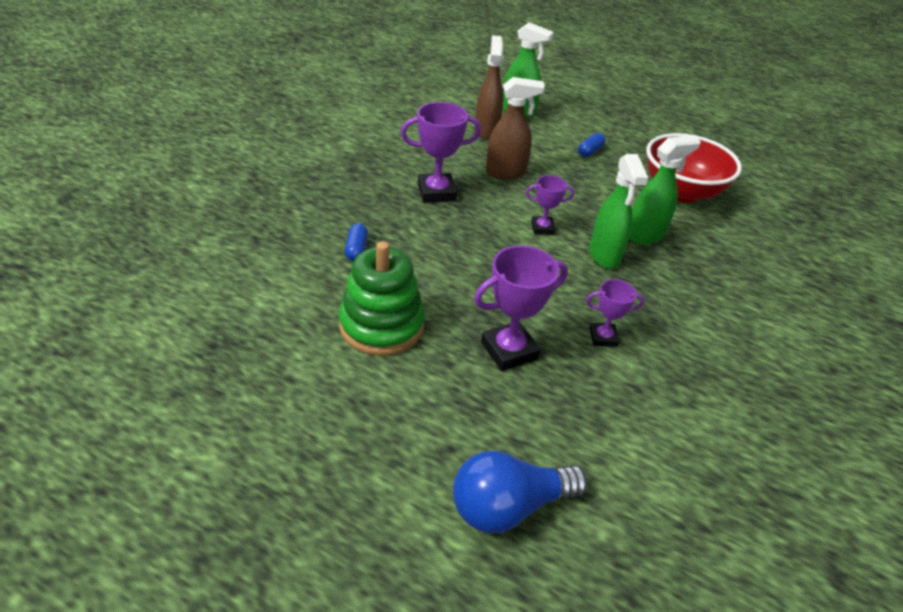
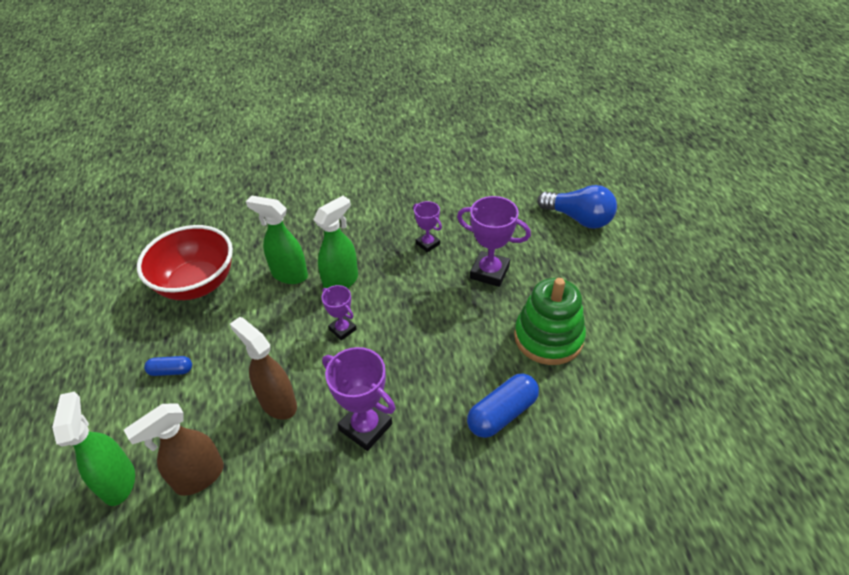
camera: 125 degrees left, 5 degrees up
(356, 249) = (502, 413): blue capsule -> blue capsule, size x1.73

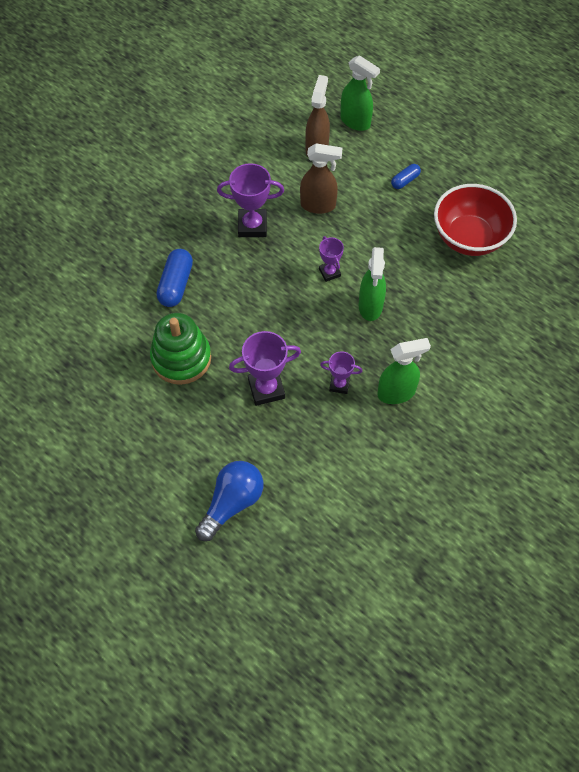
camera: 140 degrees right, 15 degrees up
(289, 275) = (414, 287): green spray bottle -> green spray bottle (396, 393)
(342, 329) = (329, 272): purple trophy -> purple trophy turned 60 degrees clockwise
(578, 219) = (232, 503): blue light bulb -> blue light bulb turned 135 degrees clockwise

